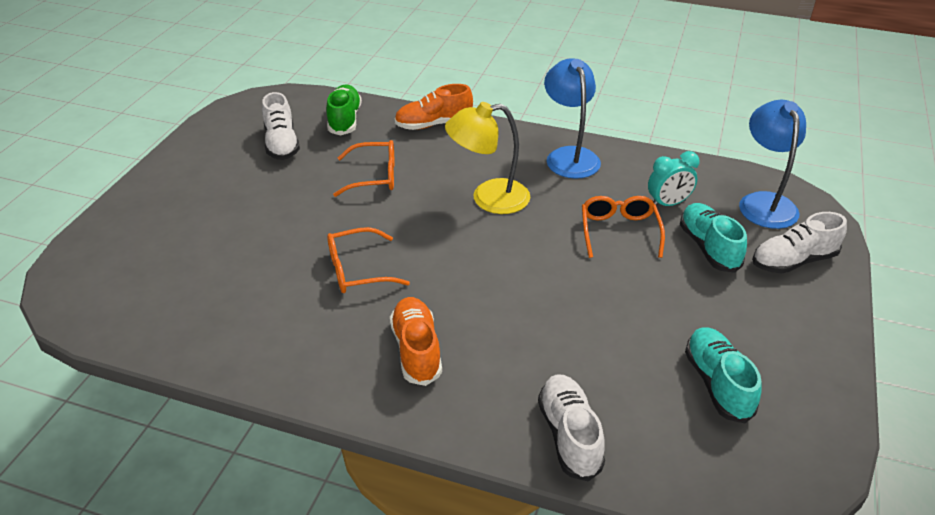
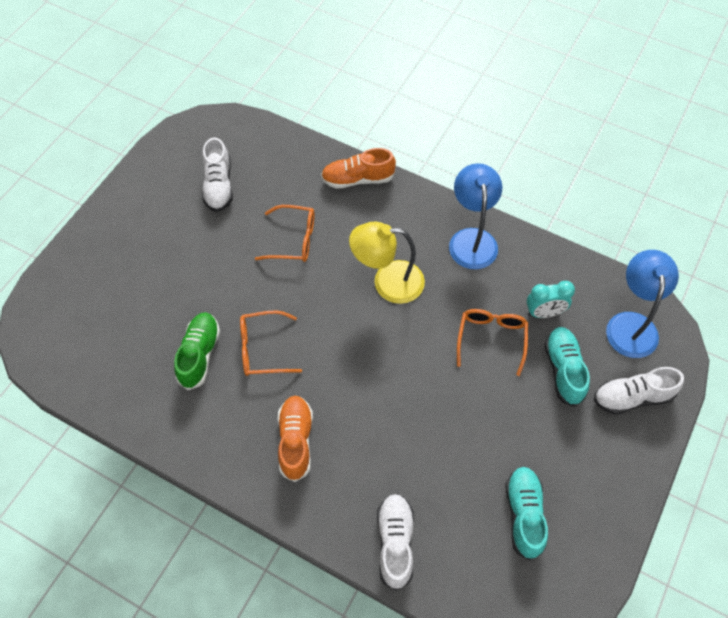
camera: 10 degrees right, 20 degrees up
(345, 120) = (278, 162): green shoe -> green shoe (199, 355)

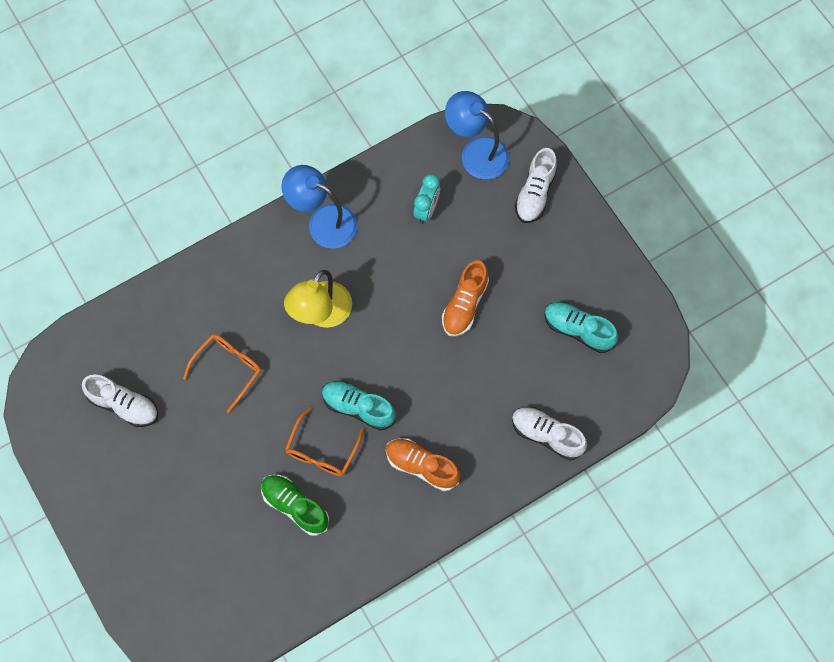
camera: 60 degrees left, 10 degrees up
(358, 179) = (198, 279): orange shoe -> orange shoe (464, 305)
(491, 339) = (424, 264): orange glasses -> none
(563, 370) = (483, 227): turquoise shoe -> turquoise shoe (358, 407)

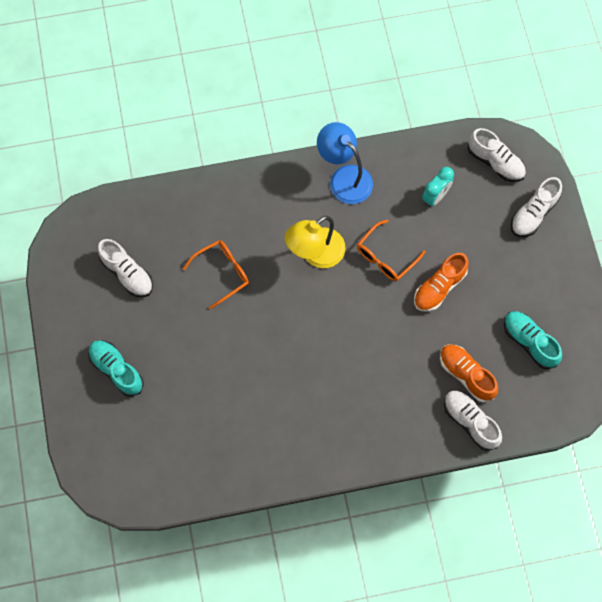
camera: 20 degrees right, 0 degrees up
(295, 506) = (237, 406): green shoe -> none
(322, 451) = (275, 368): orange glasses -> orange glasses (385, 257)
(358, 407) = (318, 342): turquoise shoe -> turquoise shoe (116, 370)
(421, 466) = (354, 410): orange shoe -> orange shoe (466, 375)
(476, 152) = (495, 162): blue lamp -> white shoe

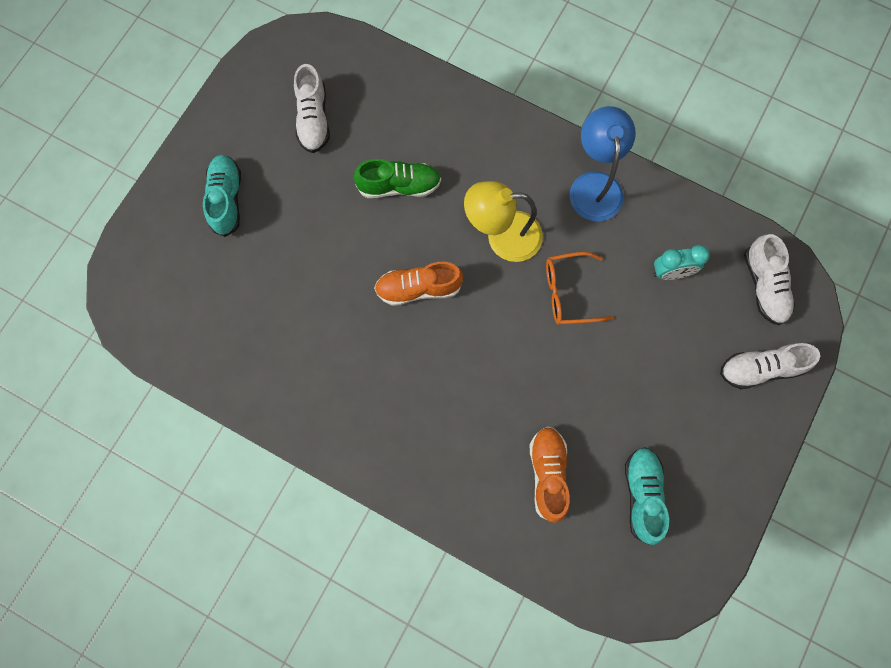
camera: 40 degrees right, 5 degrees up
(222, 273) = (399, 186): orange glasses -> green shoe
(439, 287) = (596, 365): orange shoe -> orange shoe (418, 288)
(470, 421) = (511, 524): white shoe -> none

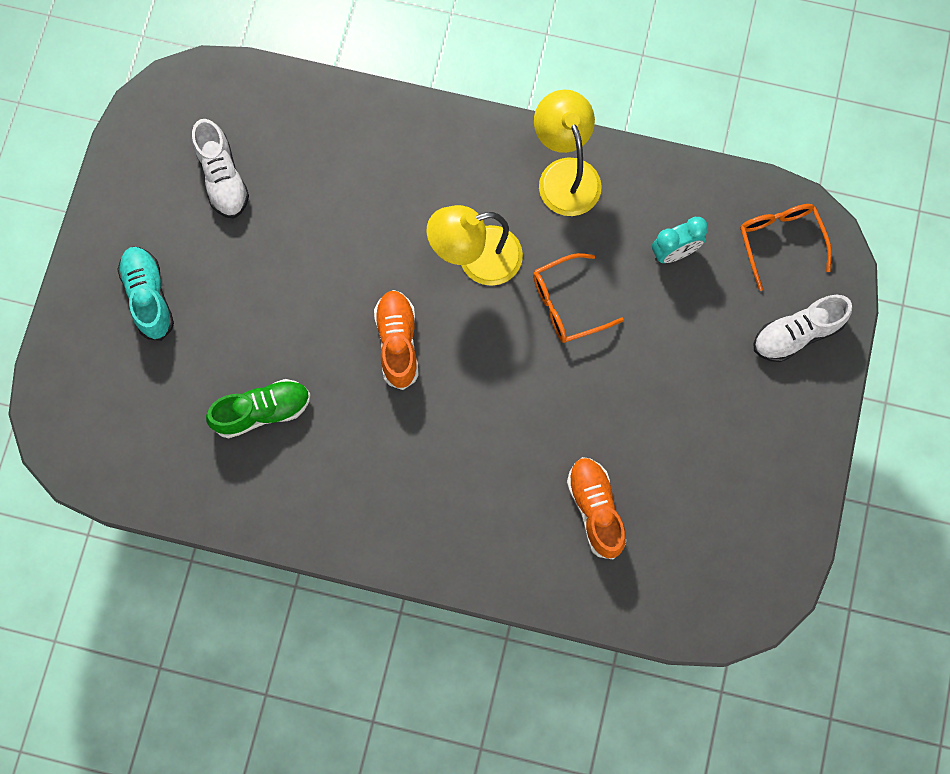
camera: 15 degrees left, 0 degrees up
(399, 186) = (344, 231): green shoe -> green shoe (262, 411)
(418, 288) = (397, 342): orange shoe -> orange shoe turned 105 degrees clockwise
(595, 185) = (565, 174): blue lamp -> yellow lamp
(642, 494) = (702, 504): turquoise shoe -> none
(764, 286) = (780, 241): white shoe -> orange glasses

